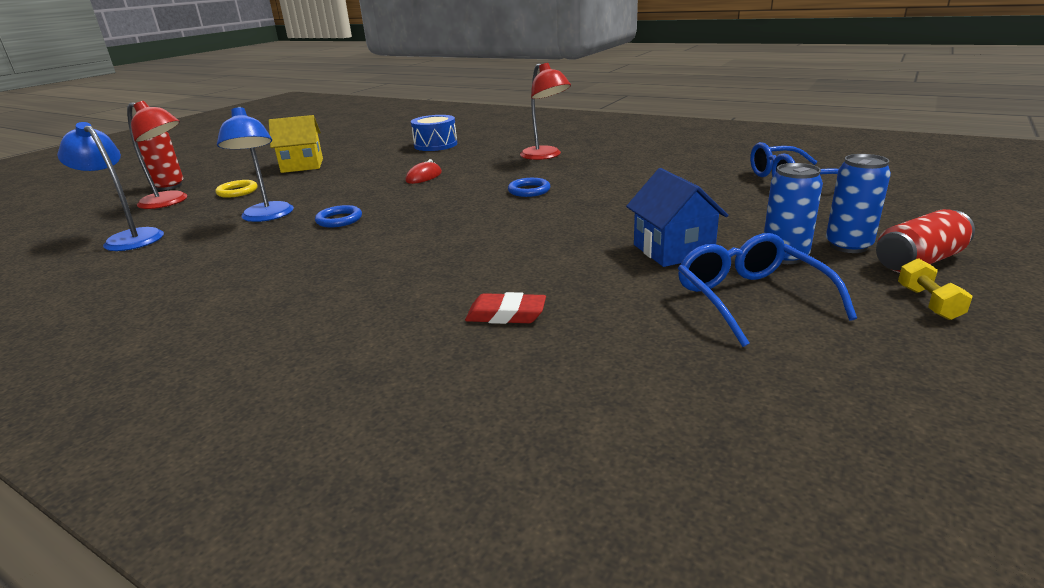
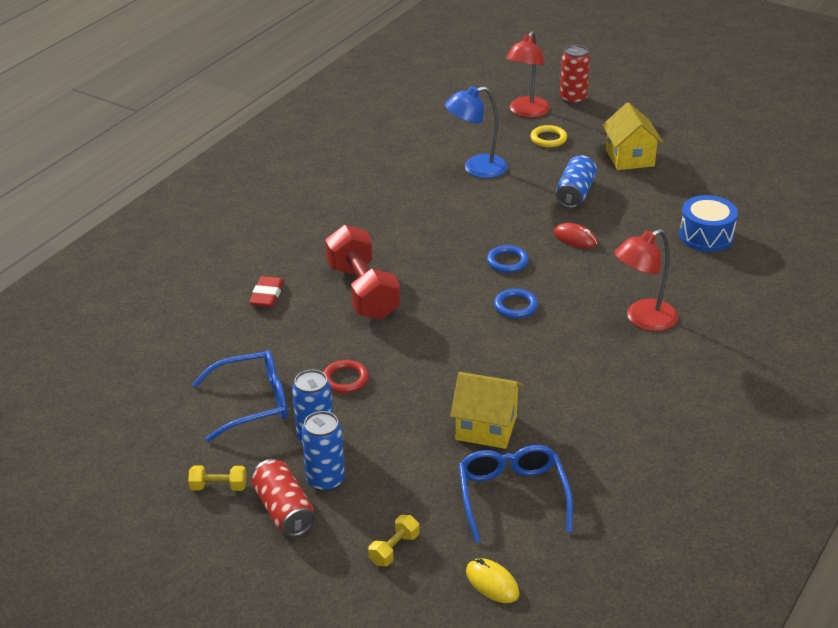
camera: 90 degrees right, 10 degrees up
(129, 238) = (444, 117): blue lamp -> none
(339, 220) = (459, 205): blue ring -> blue ring (507, 262)
(348, 179) = (575, 193): none -> blue can
(501, 254) = (362, 291): none -> red dumbbell
(673, 250) = (345, 379): blue house -> red ring
(711, 191) = (486, 427): none -> yellow house
(897, 181) = (492, 583): none -> yellow mouse
(906, 212) = (394, 549): none -> yellow dumbbell

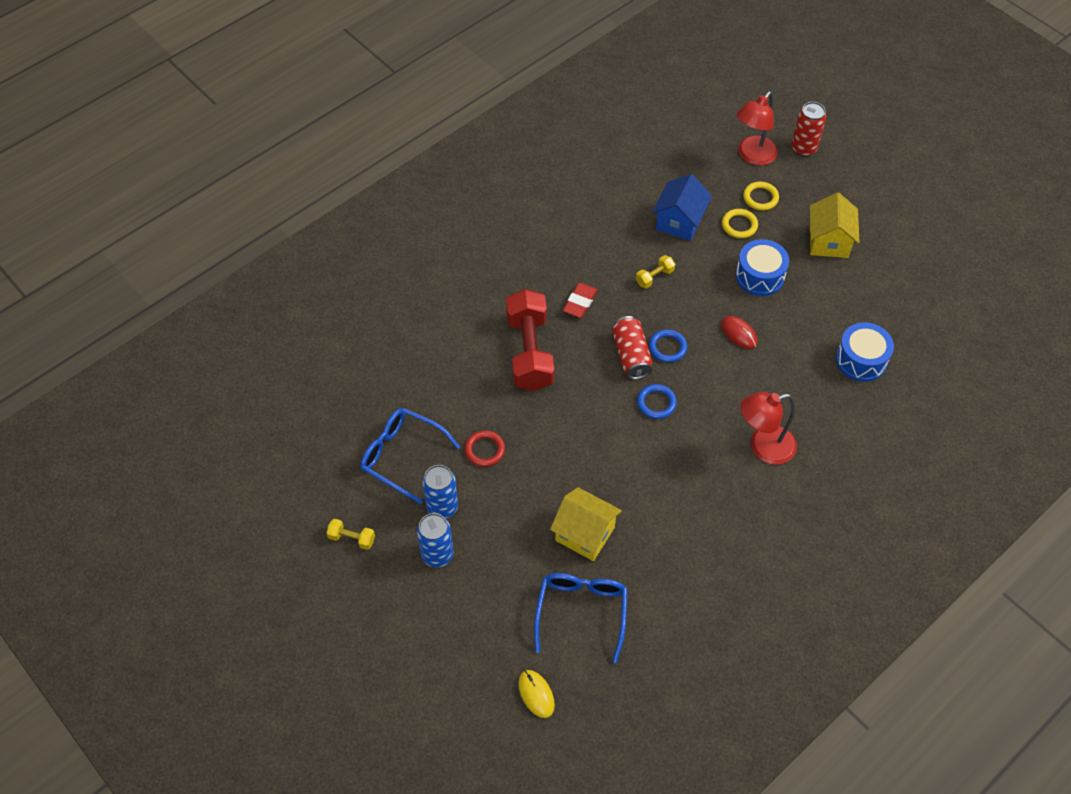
camera: 15 degrees right, 20 degrees up
(253, 403) = (402, 456): blue glasses -> blue glasses turned 150 degrees counterclockwise
(267, 295) = (447, 336): red eraser -> red eraser (580, 302)
(284, 510) = (396, 576): red can -> red can (631, 355)
(394, 549) = (470, 639): yellow dumbbell -> yellow dumbbell (654, 277)
(476, 168) = (679, 222): blue lamp -> blue house
(537, 161) = (739, 225): none -> yellow ring
(575, 193) = (760, 276): blue can -> blue drum

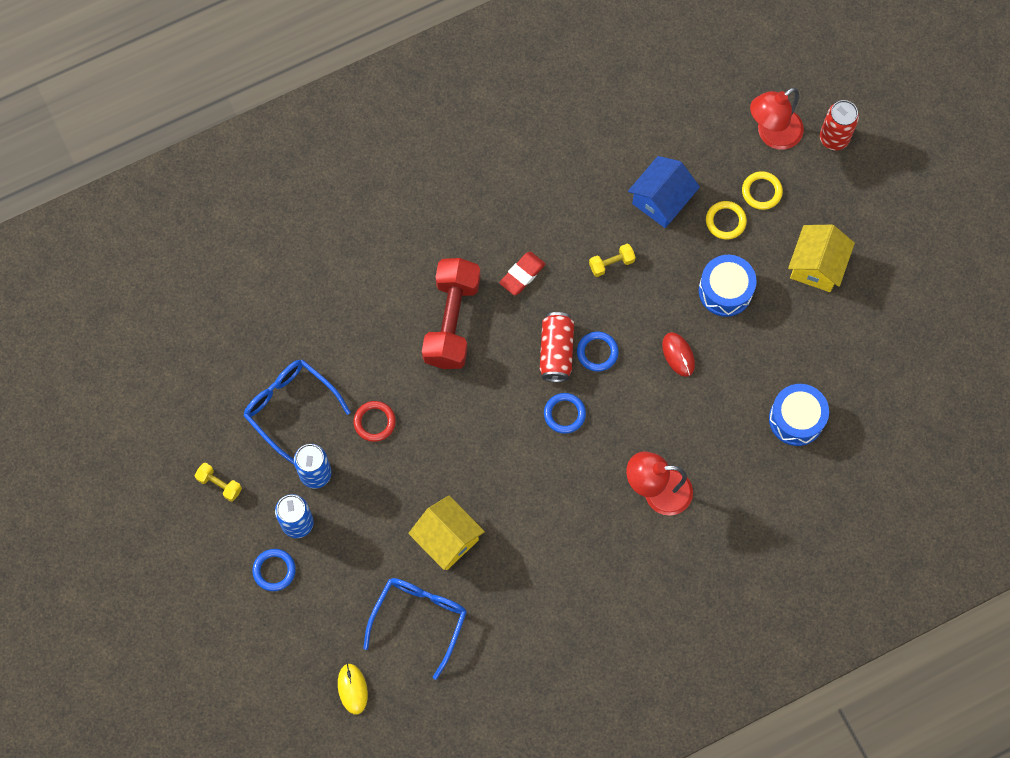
camera: 15 degrees right, 15 degrees up
(426, 603) = (274, 570): none -> blue ring

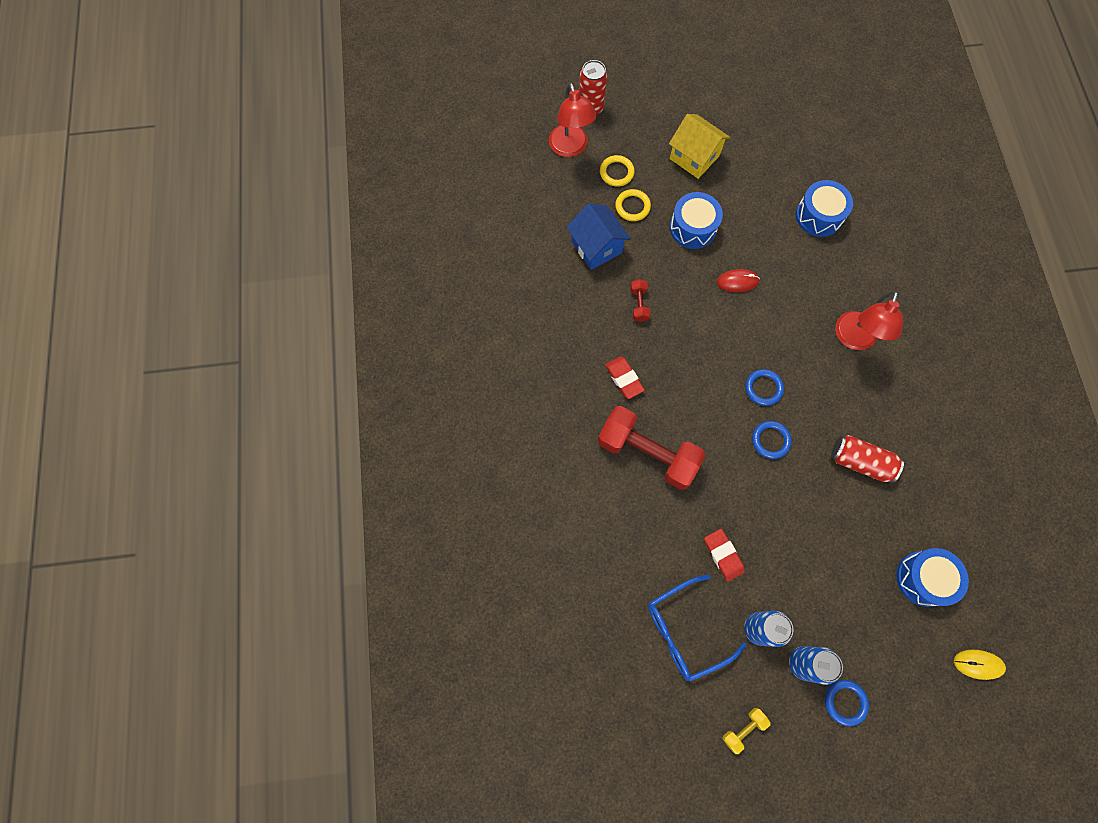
camera: 70 degrees left, 0 degrees up
(374, 422) = (723, 555): red ring -> red eraser
(419, 619) = (923, 578): blue glasses -> blue drum
(447, 539) = (853, 527): yellow house -> none
(556, 351) = (704, 375): red can -> red can (860, 462)
(597, 352) = (715, 343): blue ring -> blue ring (770, 440)
(611, 263) = (639, 304): yellow dumbbell -> red dumbbell

